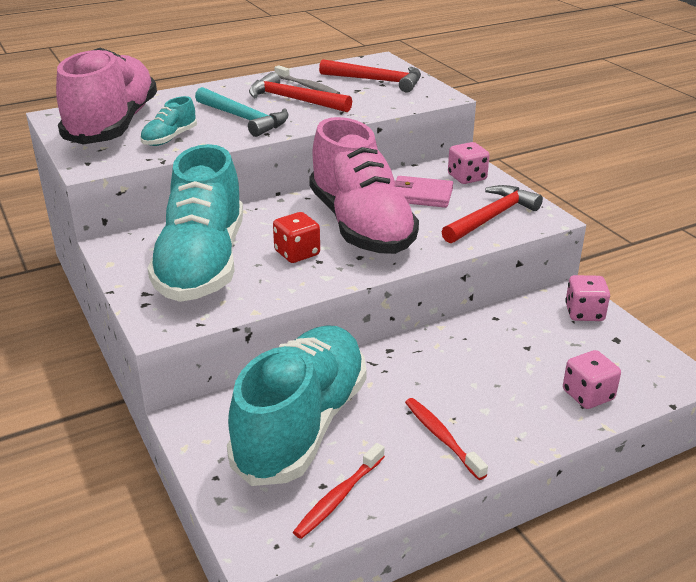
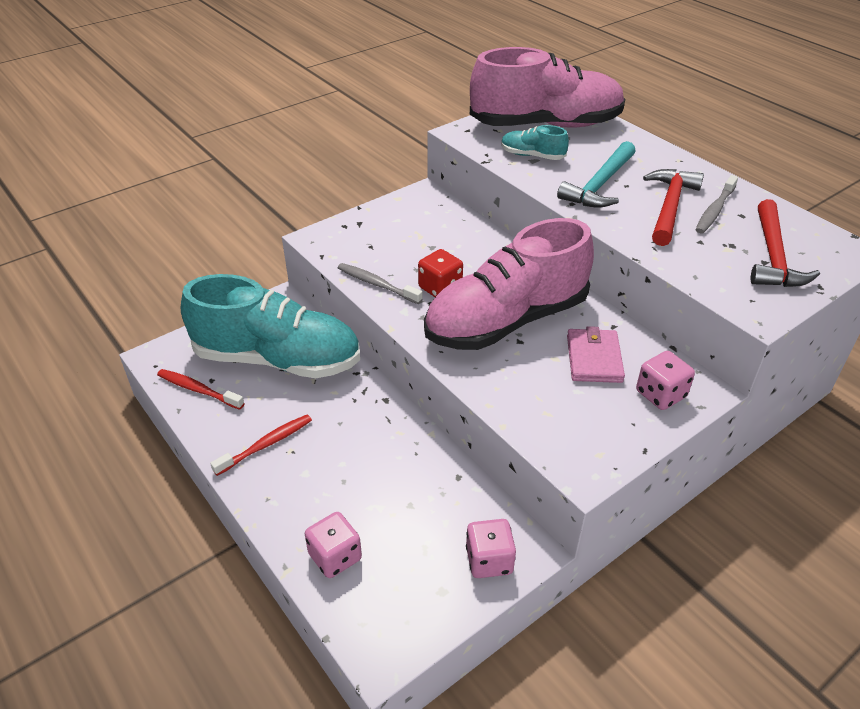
camera: 80 degrees right, 10 degrees up
(202, 264) = (408, 240): turquoise shoe -> none
(274, 289) = (377, 284): none -> grey toothbrush
(492, 217) = (565, 420): red hammer -> none

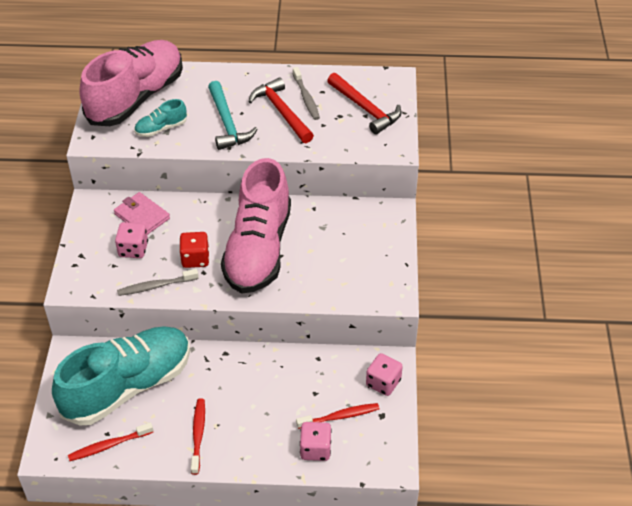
camera: 50 degrees left, 5 degrees up
(400, 550) = (340, 416): none -> red toothbrush
(594, 358) = (328, 235): pink wallet -> pink wallet (142, 216)
(660, 394) = (380, 229): pink dice -> pink dice (133, 249)

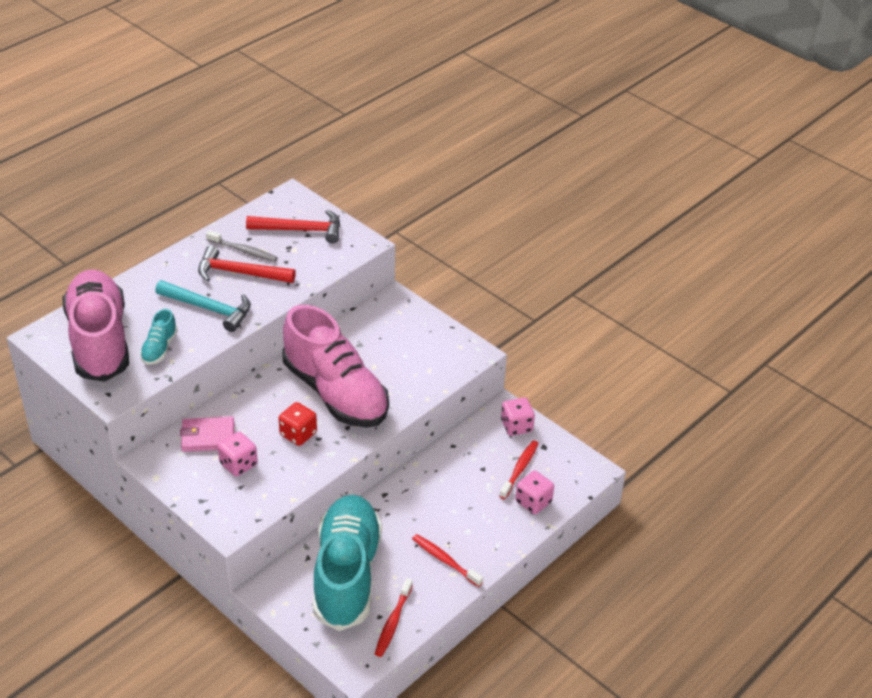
camera: 50 degrees left, 5 degrees down
(156, 286) = (297, 475): grey toothbrush -> none

